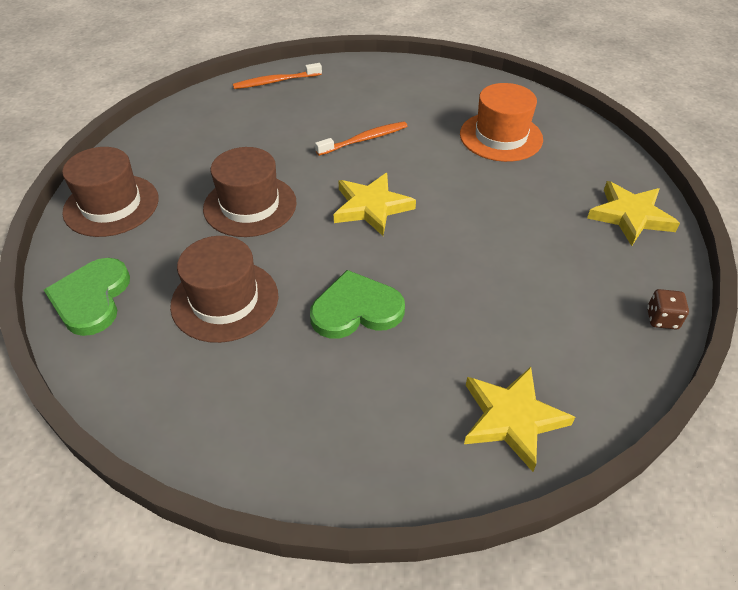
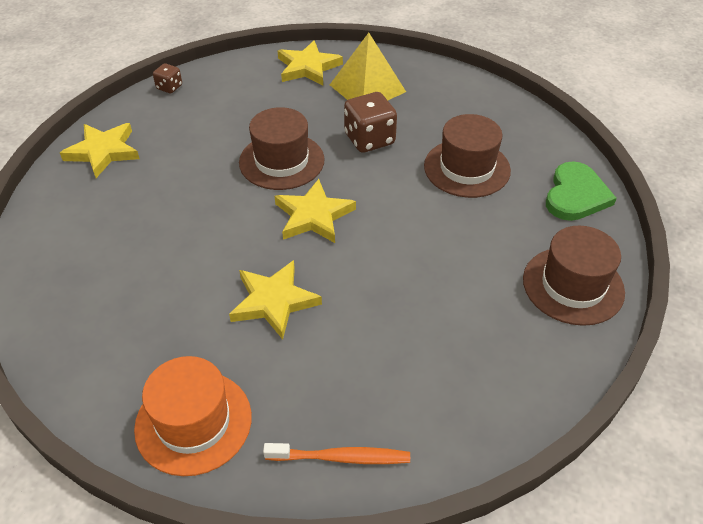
camera: 160 degrees left, 0 degrees up
(250, 205) = (429, 247): brown hat -> brown hat (281, 161)
(356, 309) = (369, 139): green heart -> brown dice
(364, 139) = (274, 301): orange toothbrush -> yellow star
(399, 400) = (367, 88): none -> yellow pyramid
(501, 137) = (124, 262): orange hat -> orange hat (193, 422)

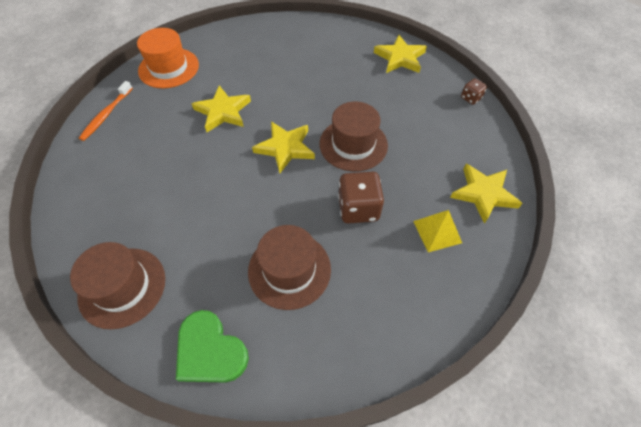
camera: 110 degrees right, 10 degrees up
(367, 88) = (437, 232): yellow pyramid -> yellow pyramid, size x0.65

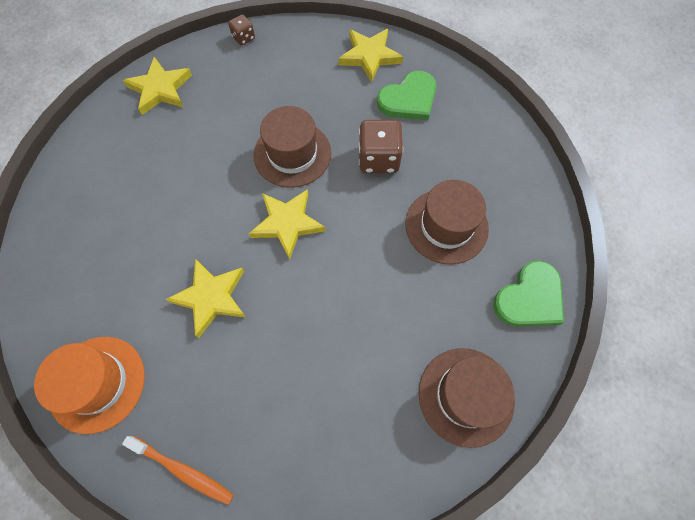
camera: 85 degrees left, 10 degrees up
(437, 232) = (409, 99): yellow pyramid -> green heart

